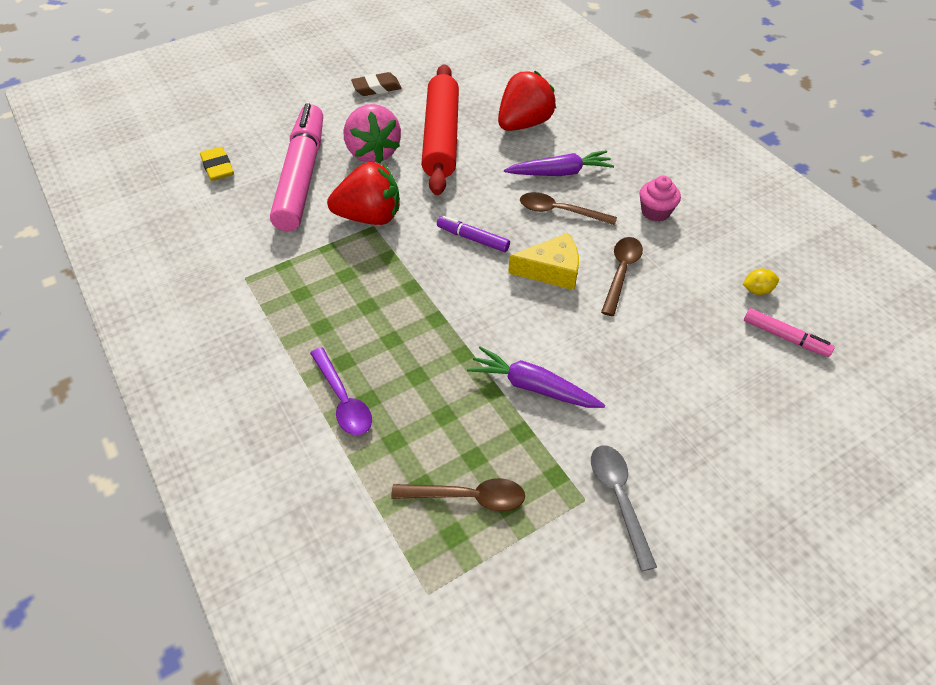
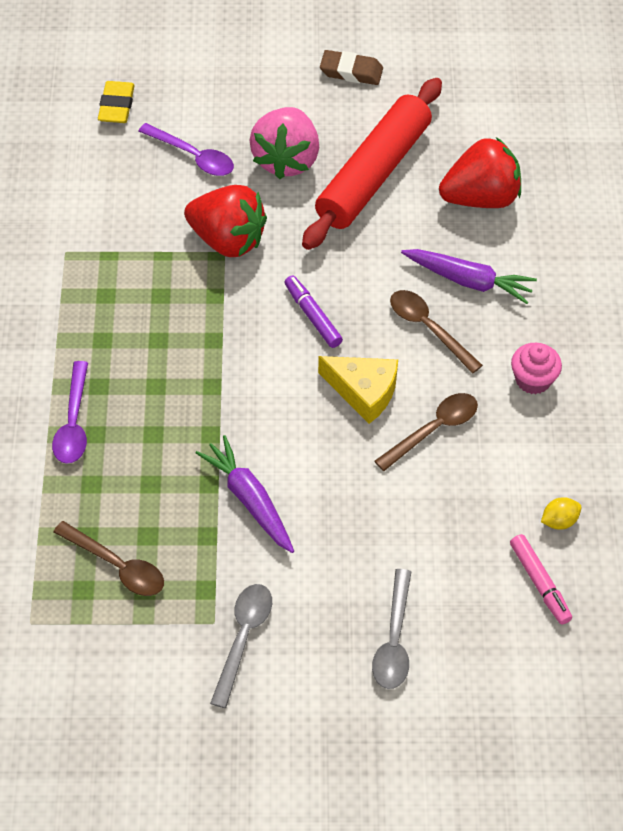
camera: 30 degrees right, 5 degrees up
(302, 176) = (193, 156): pink marker -> purple spoon
(729, 433) = (394, 640): none -> grey spoon
(757, 290) = (559, 521): yellow lemon -> yellow lemon turned 45 degrees counterclockwise

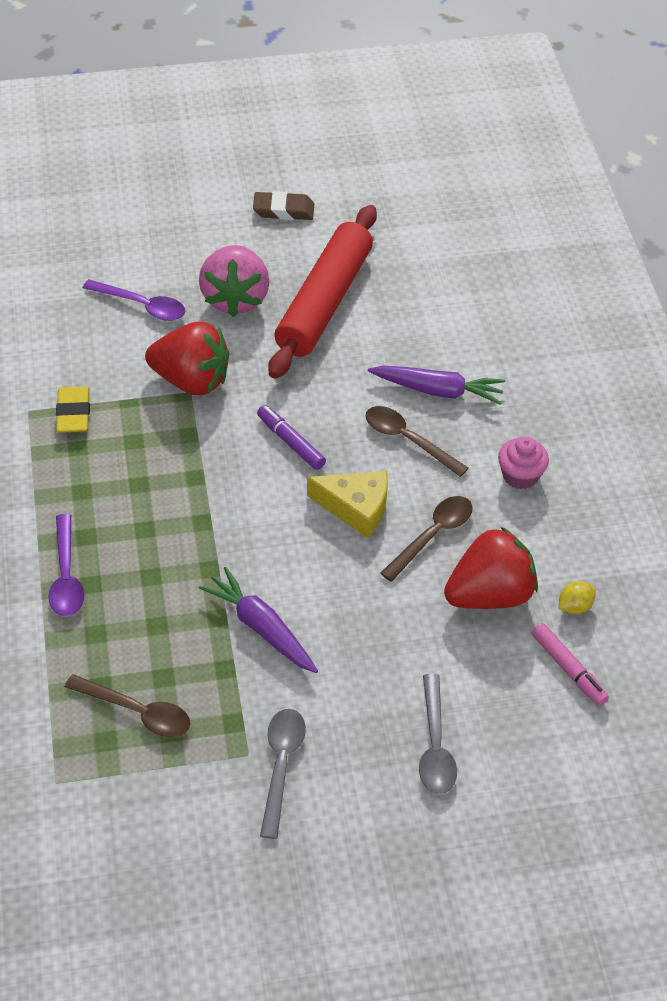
camera: 10 degrees left, 5 degrees down
(116, 106) = (56, 267): yellow eraser -> yellow eraser (73, 413)
(480, 198) = (433, 312): red strawberry -> red strawberry (489, 594)

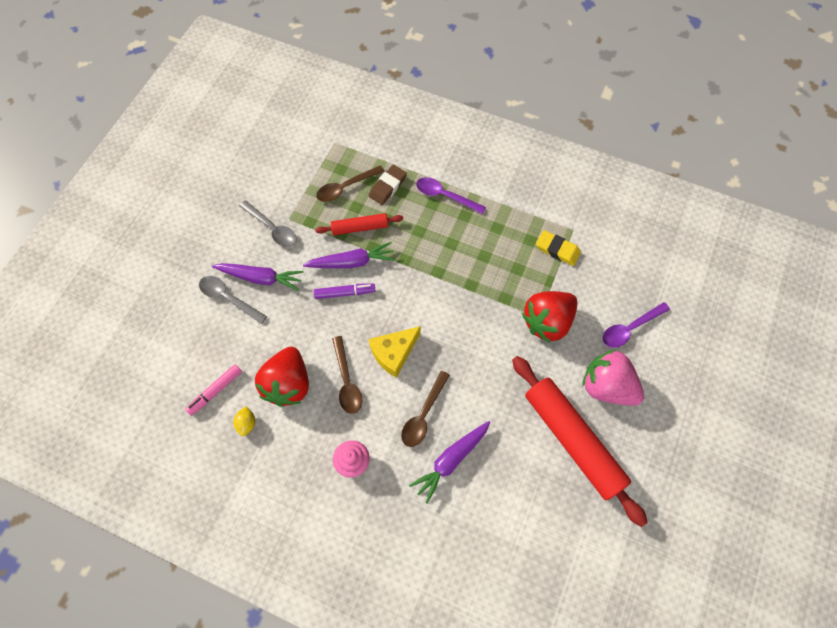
camera: 125 degrees right, 15 degrees up
(196, 651) = (360, 227): none -> red rolling pin
(283, 210) = (683, 471): brown eraser -> brown eraser (387, 187)
(290, 442) = (464, 348): purple marker -> purple marker (345, 293)
(373, 725) = (260, 278): none -> purple carrot
(408, 440) = (423, 415): brown spoon -> brown spoon turned 135 degrees clockwise
(568, 669) = (215, 391): pink marker -> pink marker turned 45 degrees counterclockwise

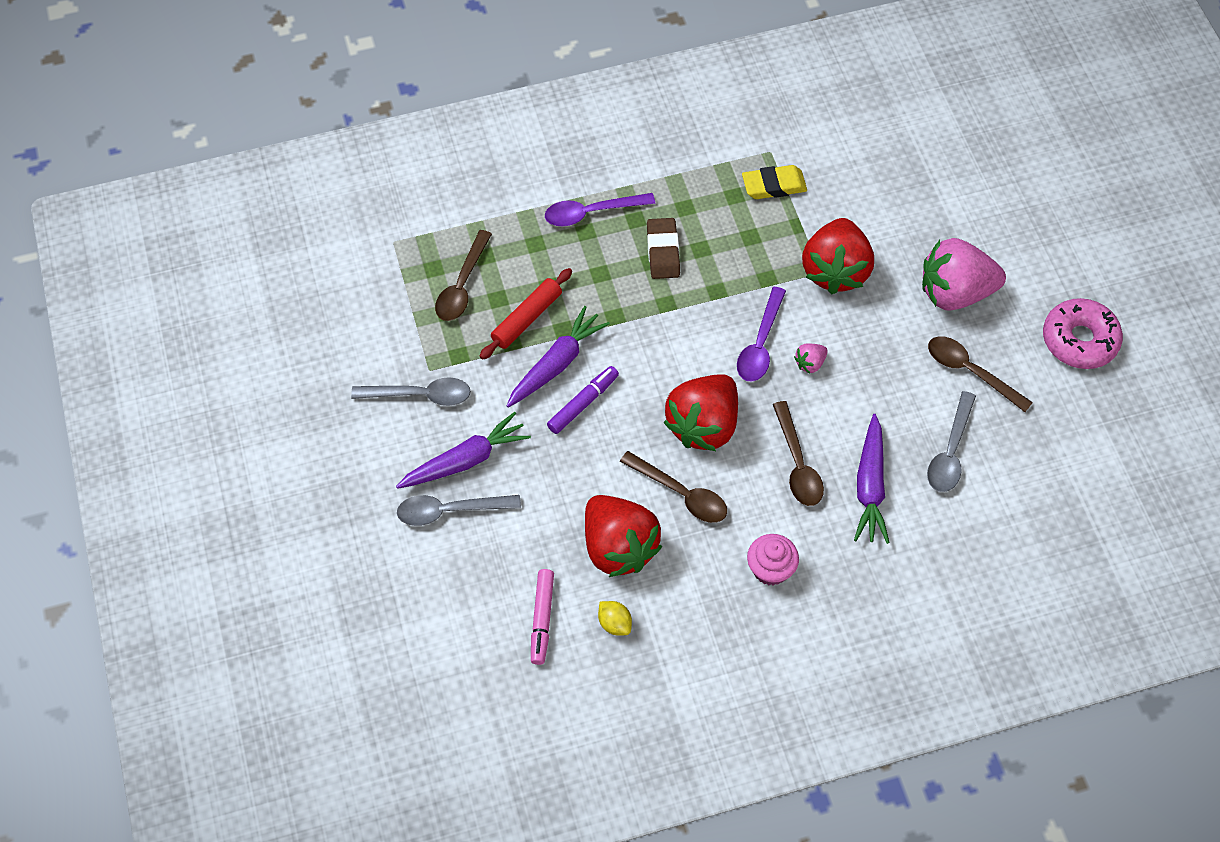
camera: 40 degrees left, 5 degrees down
(387, 187) = (513, 249): brown eraser -> brown eraser (663, 251)
(394, 353) = (703, 425): yellow cheese -> red strawberry
(484, 363) = (810, 363): none -> pink strawberry
(516, 478) = (950, 451): none -> grey spoon
(572, 440) = (970, 372): red rolling pin -> brown spoon
(630, 328) = (924, 215): purple spoon -> purple spoon (760, 344)
(659, 474) = (1079, 340): none -> pink donut

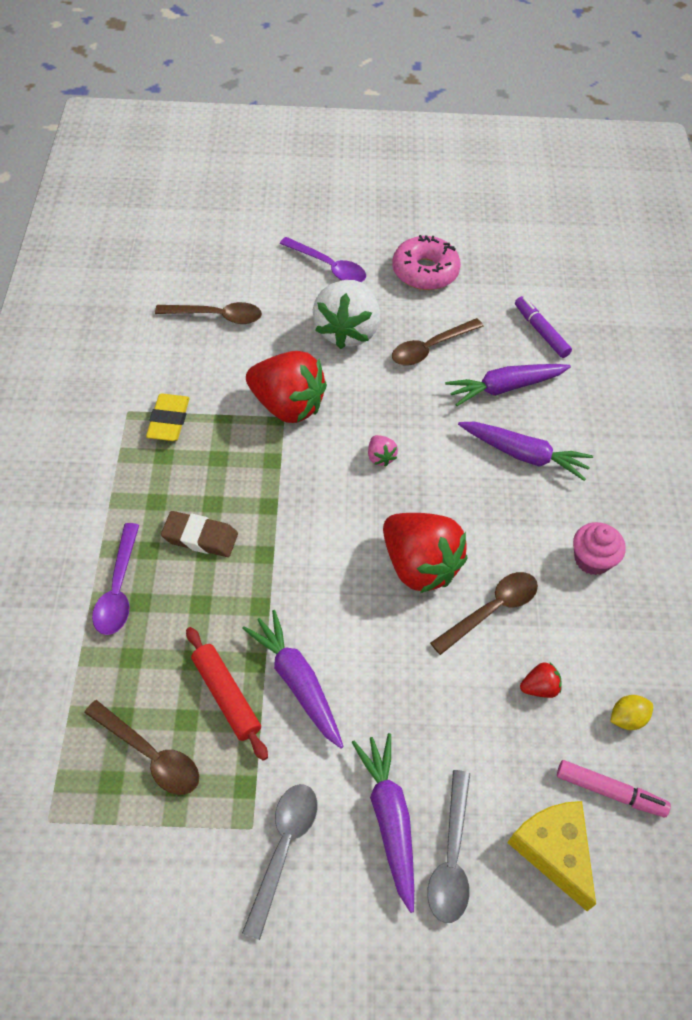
camera: 75 degrees left, 5 degrees down
(478, 584) = (553, 850): none -> yellow cheese
(583, 403) = (356, 670): purple marker -> purple marker (540, 331)
(618, 547) = (539, 687): red strawberry -> red strawberry, size x0.42
(760, 344) = (344, 489): purple spoon -> purple spoon (328, 267)
(797, 463) = (485, 502): brown spoon -> brown spoon (216, 316)
(950, 451) = (505, 388): grey spoon -> purple carrot
(955, 292) = (347, 331): pink strawberry -> white strawberry

